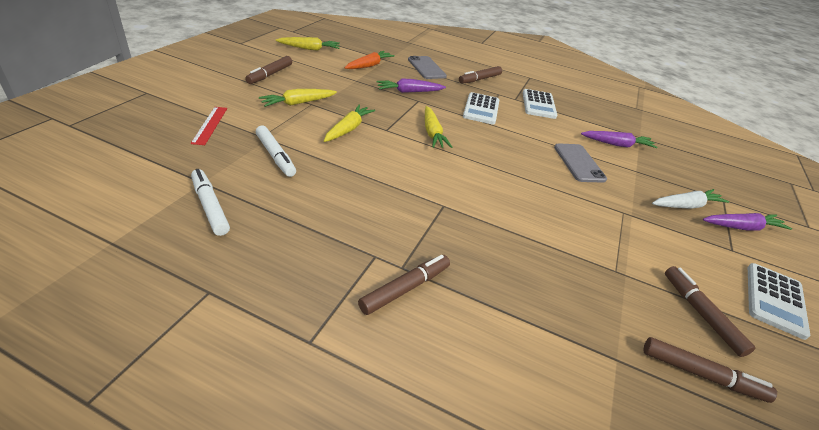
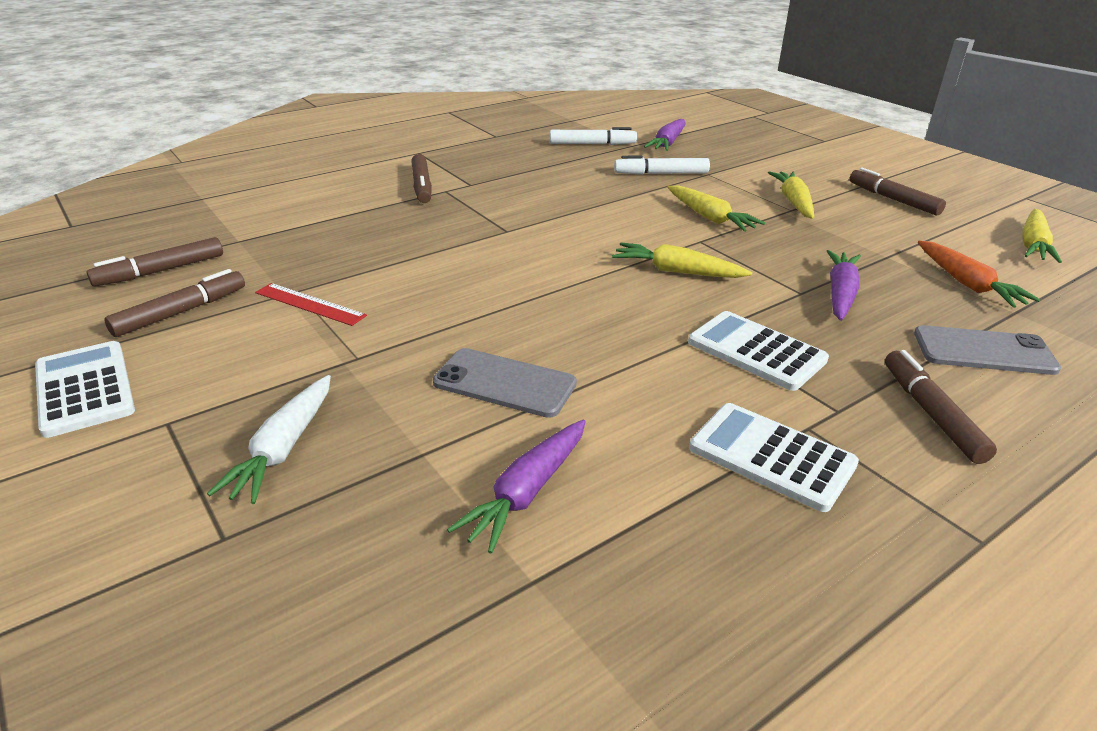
camera: 125 degrees right, 5 degrees down
(210, 125) = (740, 156): red ruler -> red ruler (310, 304)
(701, 314) = (181, 312): brown marker -> brown marker turned 60 degrees counterclockwise
(741, 227) = (162, 486): purple carrot -> purple carrot (668, 143)

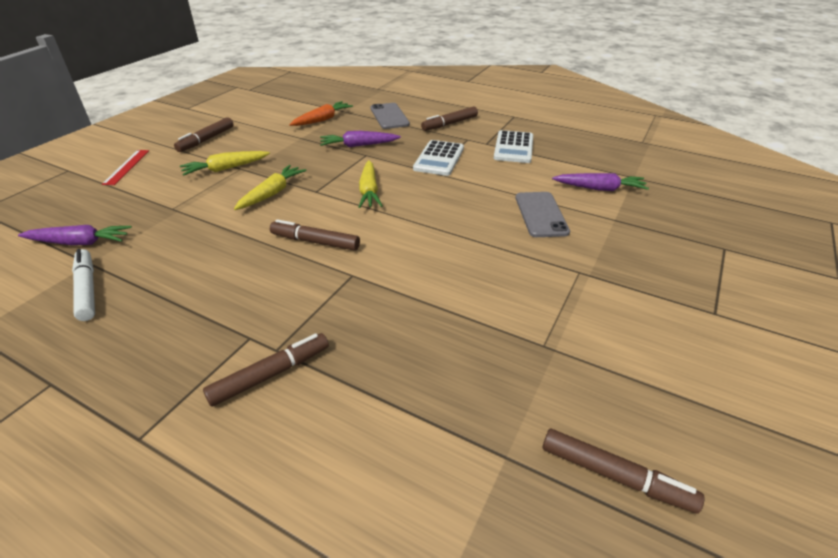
camera: 115 degrees left, 5 degrees up
(84, 389) = (755, 377): white calculator -> none
(181, 312) = (641, 397): brown marker -> brown marker (315, 242)
(284, 448) = (668, 259): white carrot -> none
(310, 304) = (552, 326): red ruler -> red ruler (126, 167)
(661, 174) = (179, 229): white marker -> none
(1033, 244) = (261, 107): yellow carrot -> none

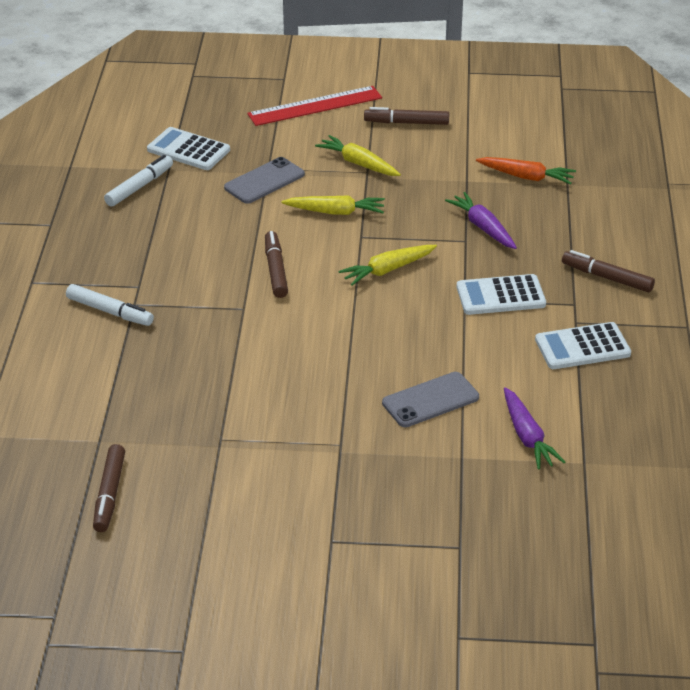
camera: 65 degrees right, 0 degrees up
(79, 242) = (188, 150): purple carrot -> white calculator
(126, 167) = (315, 106): red ruler -> red ruler, size x1.69
(270, 374) = (110, 311): brown marker -> white marker
(389, 116) = (584, 223): grey phone -> grey phone (264, 181)

